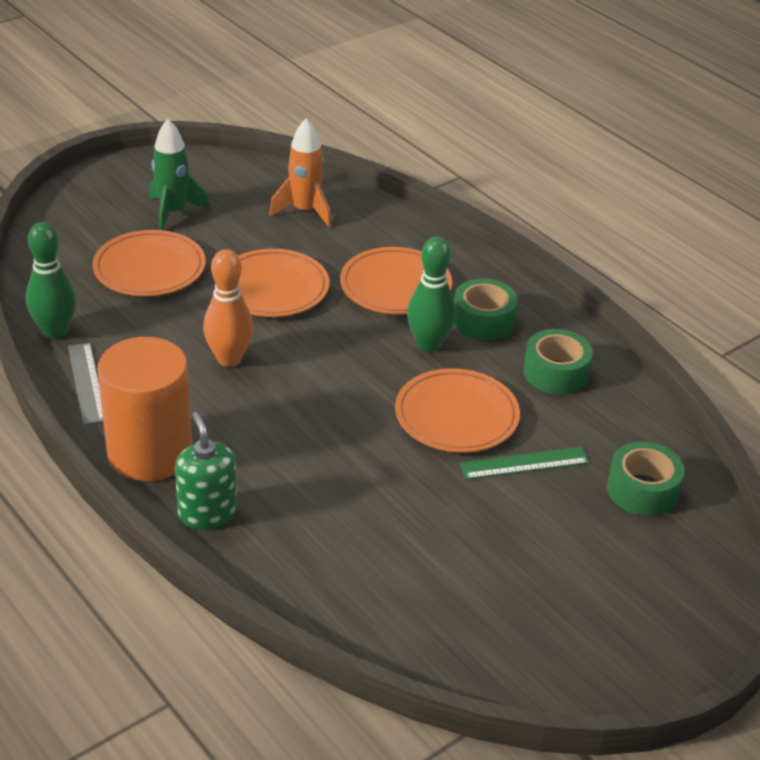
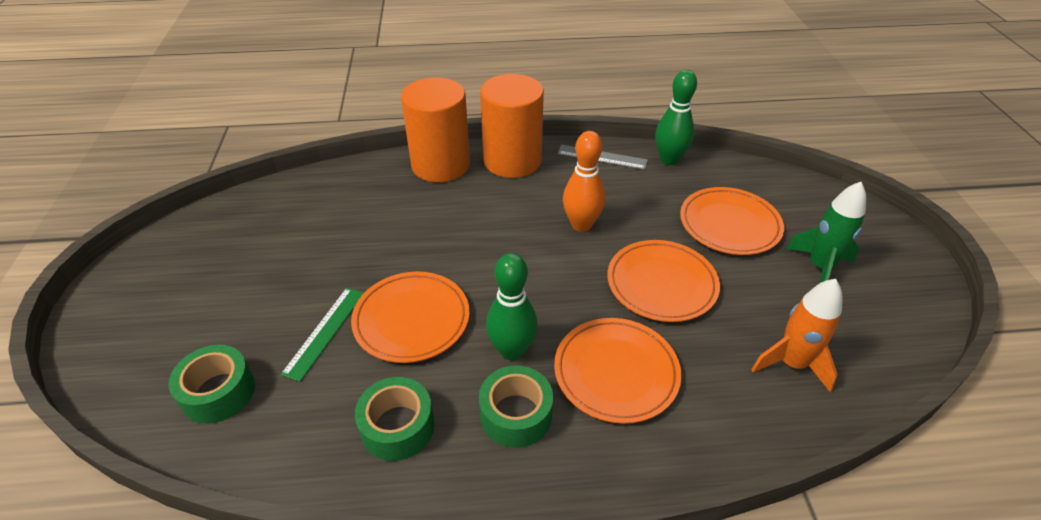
camera: 125 degrees right, 5 degrees up
(207, 513) = (440, 165): green soap dispenser -> orange cylinder

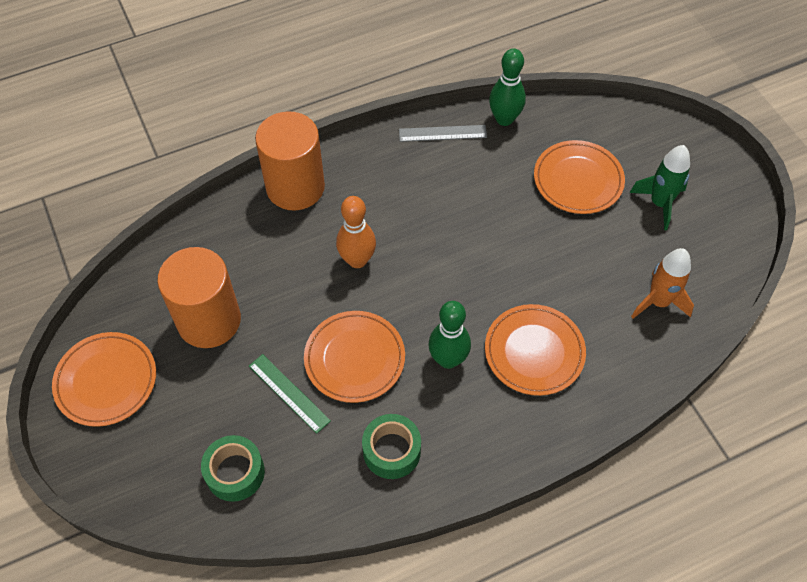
camera: 20 degrees left, 15 degrees up
(324, 332) = (289, 393): green ruler -> green ruler turned 45 degrees counterclockwise
(512, 161) = (361, 162): orange cylinder -> orange cylinder (209, 320)
(516, 414) = (474, 411): green tape -> none
(581, 225) = (454, 218): orange bowling pin -> orange bowling pin (357, 260)
(661, 284) = (541, 259): orange plate -> orange plate (106, 381)

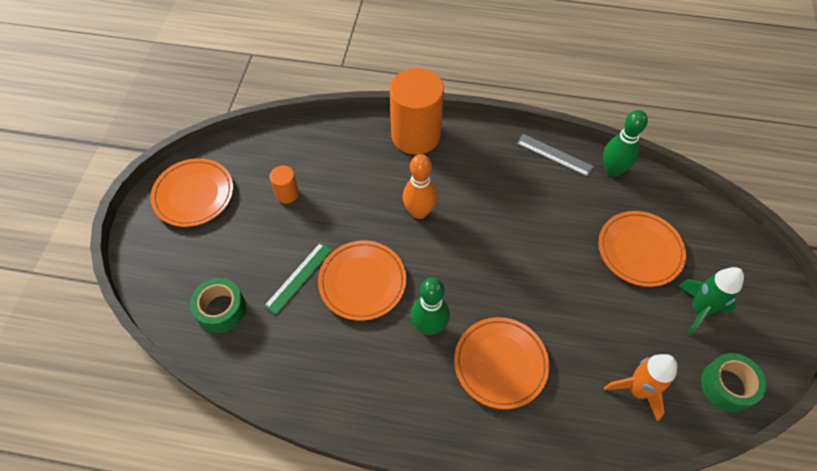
camera: 35 degrees right, 0 degrees up
(209, 320) = (287, 194): orange cylinder -> orange cylinder, size x0.45
(289, 393) = (299, 277): green ruler -> green ruler turned 45 degrees clockwise
(391, 451) = (336, 367): green tape -> green tape (727, 386)

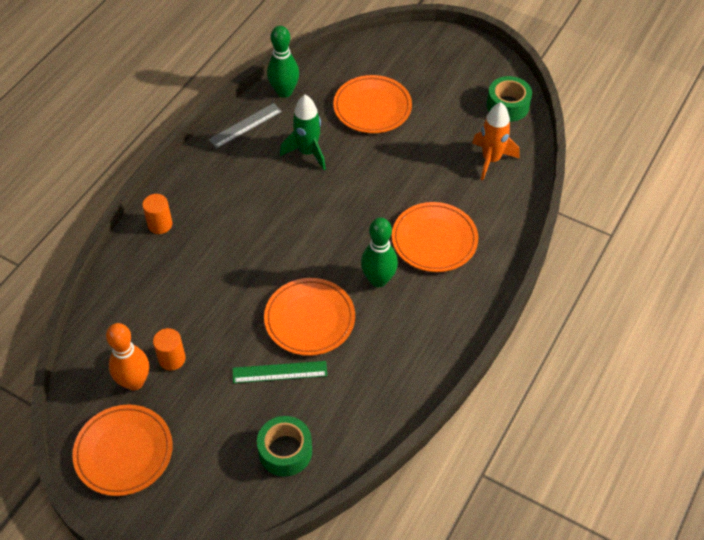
camera: 70 degrees left, 5 degrees down
(299, 277) = (279, 372): green ruler -> green ruler turned 60 degrees counterclockwise
(416, 135) = (160, 224): orange cylinder -> orange cylinder, size x0.45
(419, 212) = (254, 250): orange bowling pin -> orange bowling pin (134, 382)
(699, 310) = (441, 94): green rocket -> green rocket (308, 152)

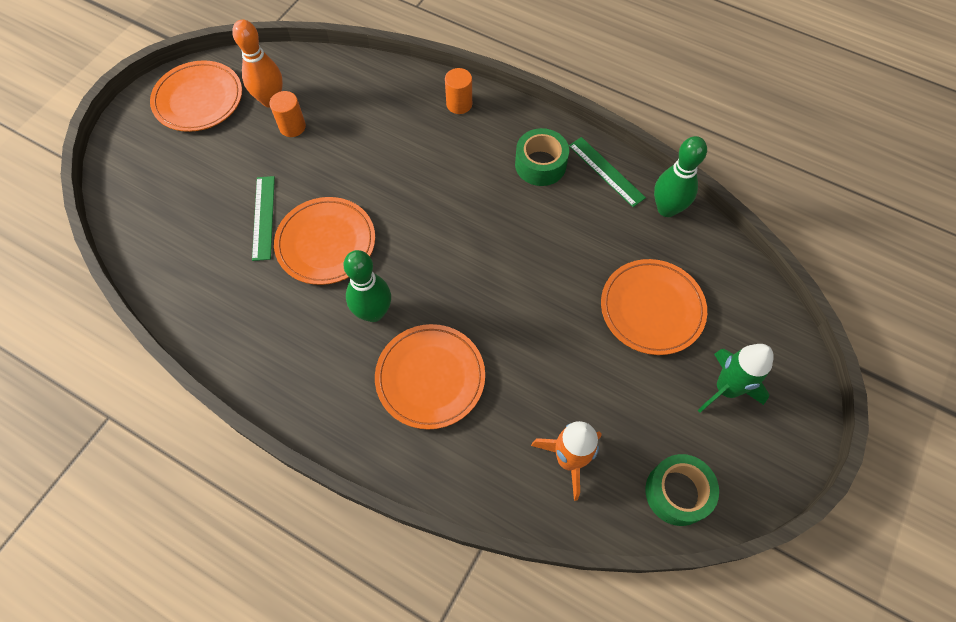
camera: 90 degrees right, 10 degrees up
(245, 125) = (606, 171): grey ruler -> green ruler
(285, 451) = (172, 225): green tape -> green tape (540, 164)
(308, 152) = (568, 236): green rocket -> green rocket (726, 389)

